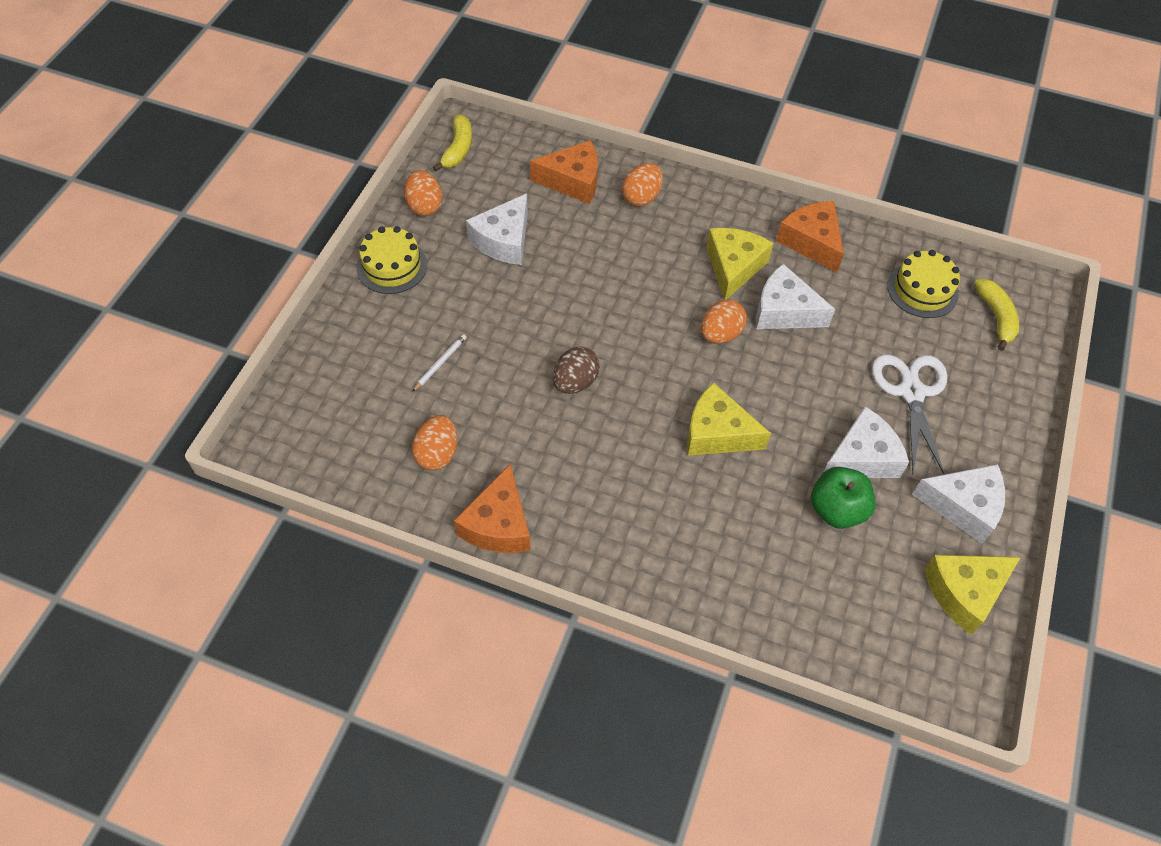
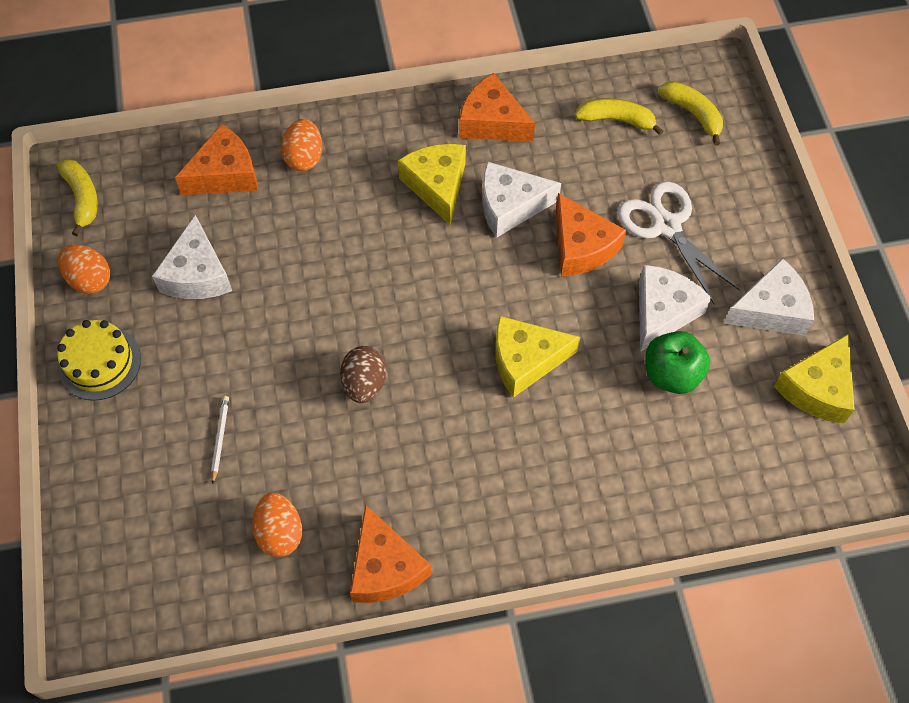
camera: 30 degrees left, 5 degrees up
(720, 334) = (467, 260): orange egg -> none
(824, 371) = (581, 247): none -> orange cheese
(922, 290) = (617, 120): yellow cake -> yellow banana

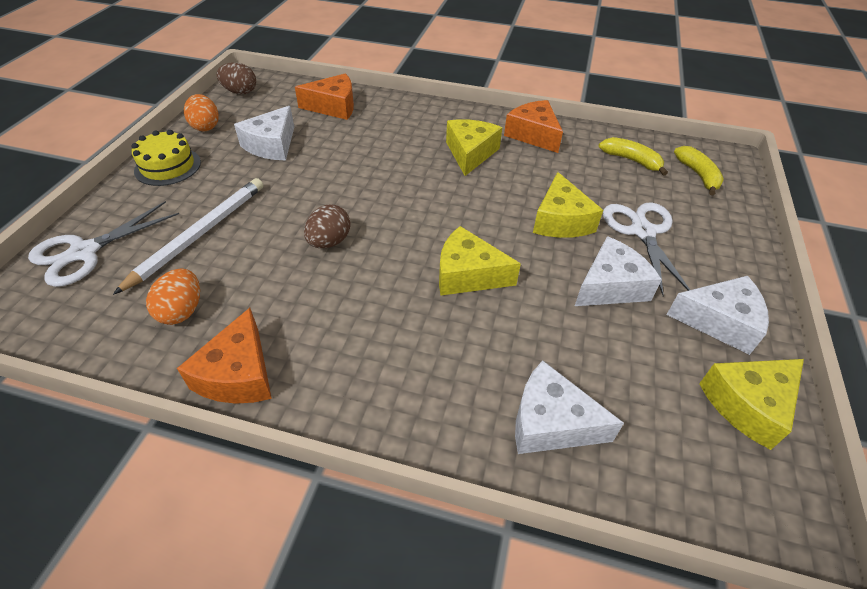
camera: 25 degrees right, 15 degrees down
(82, 198) = (240, 92): yellow banana -> brown egg
(116, 517) = (84, 252): none -> white scissors
(220, 438) = (199, 234): white pencil -> white pencil, size x2.37
(304, 157) = (390, 114): orange egg -> none
(510, 206) = (518, 180): white cheese -> white cheese (551, 422)
(581, 247) = (560, 221): orange cheese -> yellow cheese
(671, 374) = (596, 334): green apple -> none

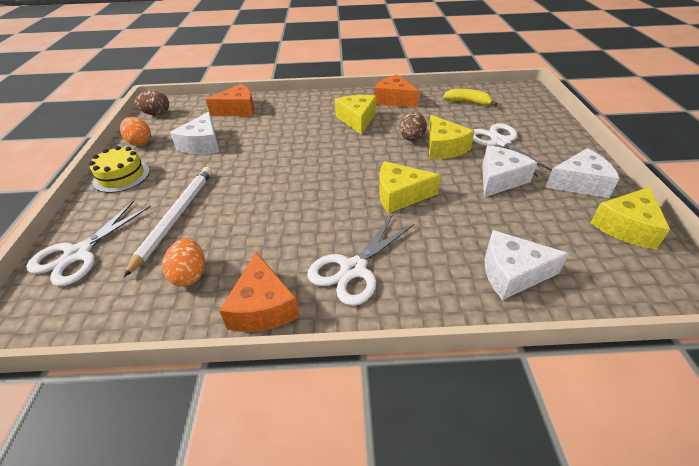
camera: 15 degrees left, 5 degrees down
(329, 242) = (285, 198): brown egg -> brown egg (411, 139)
(361, 358) = (353, 269): none -> white scissors
(698, 175) = (514, 102): yellow banana -> none

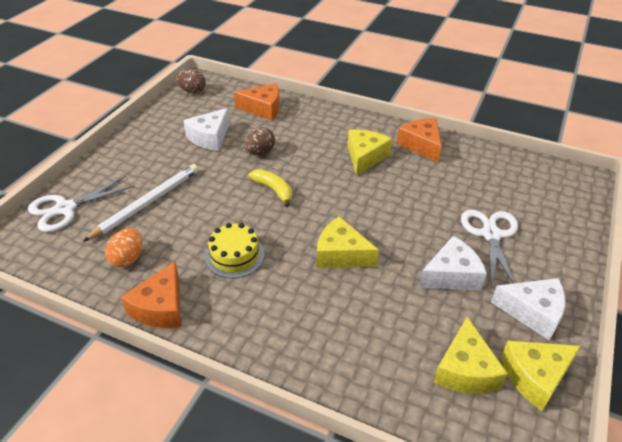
camera: 25 degrees right, 0 degrees up
(121, 176) = (130, 148): yellow cake -> yellow cake (234, 256)
(140, 142) = (162, 118): orange egg -> none
(353, 269) = (249, 306): white scissors -> none
(411, 139) = (401, 197): brown egg -> brown egg (260, 152)
(443, 147) = (425, 219): yellow cheese -> yellow cheese (465, 370)
(468, 102) = (499, 174): yellow banana -> yellow banana (274, 190)
(512, 273) = (378, 369): white cheese -> none

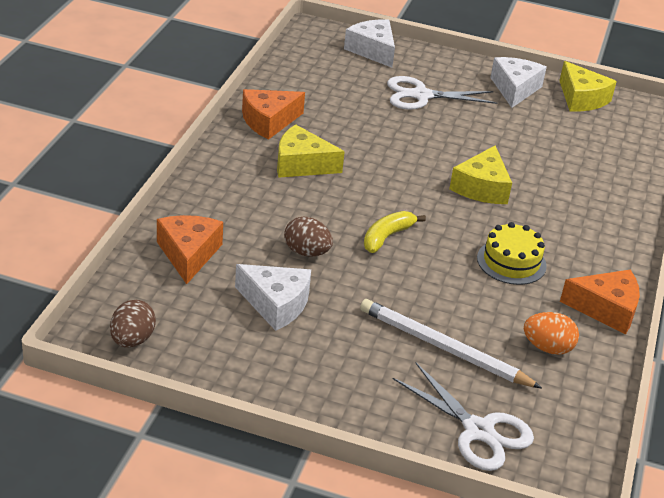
camera: 100 degrees left, 5 degrees down
(451, 275) = (486, 124): white cheese -> white cheese (372, 50)
(465, 370) = (591, 129): yellow cheese -> none

